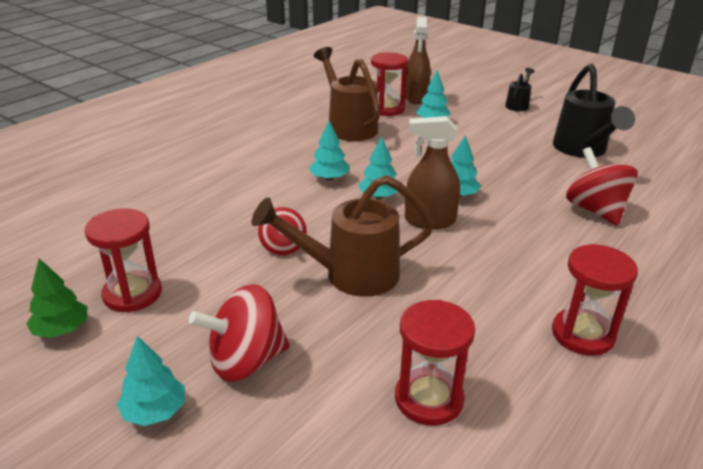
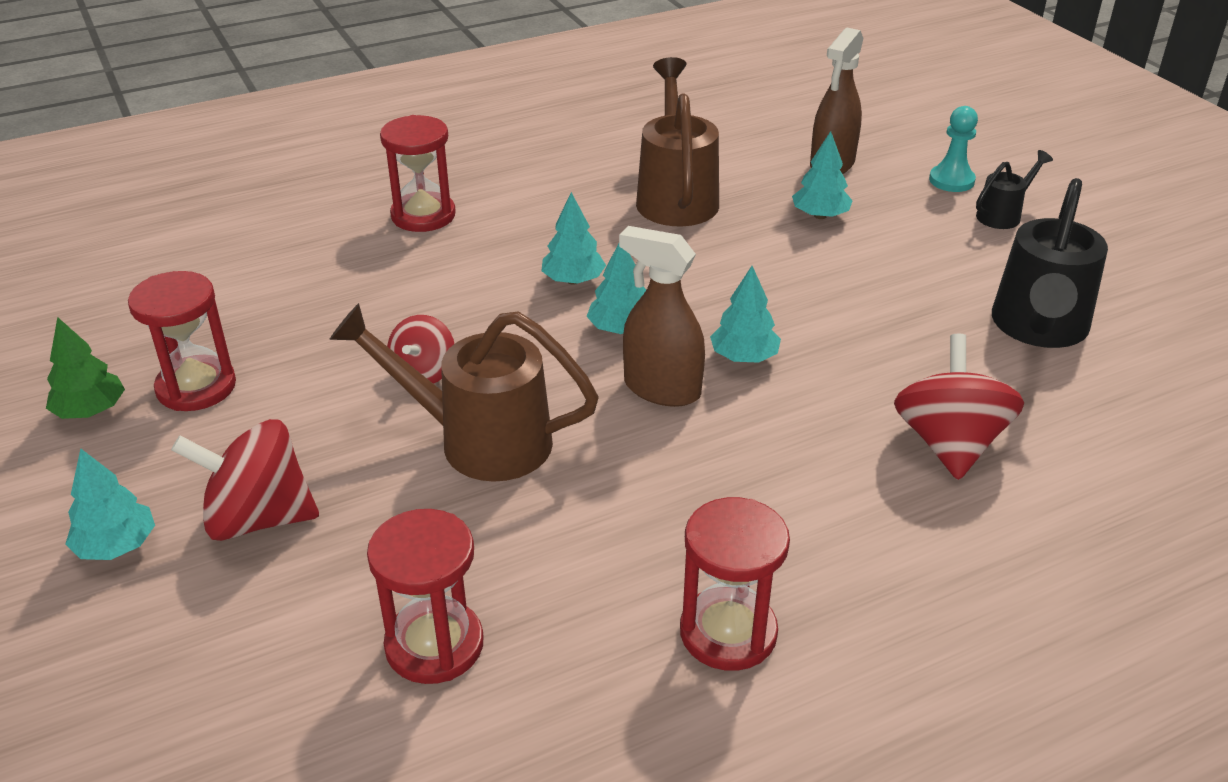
camera: 25 degrees right, 5 degrees up
(387, 109) = (764, 177): red hourglass -> red hourglass (423, 215)
(480, 94) = (951, 180): none -> turquoise pawn

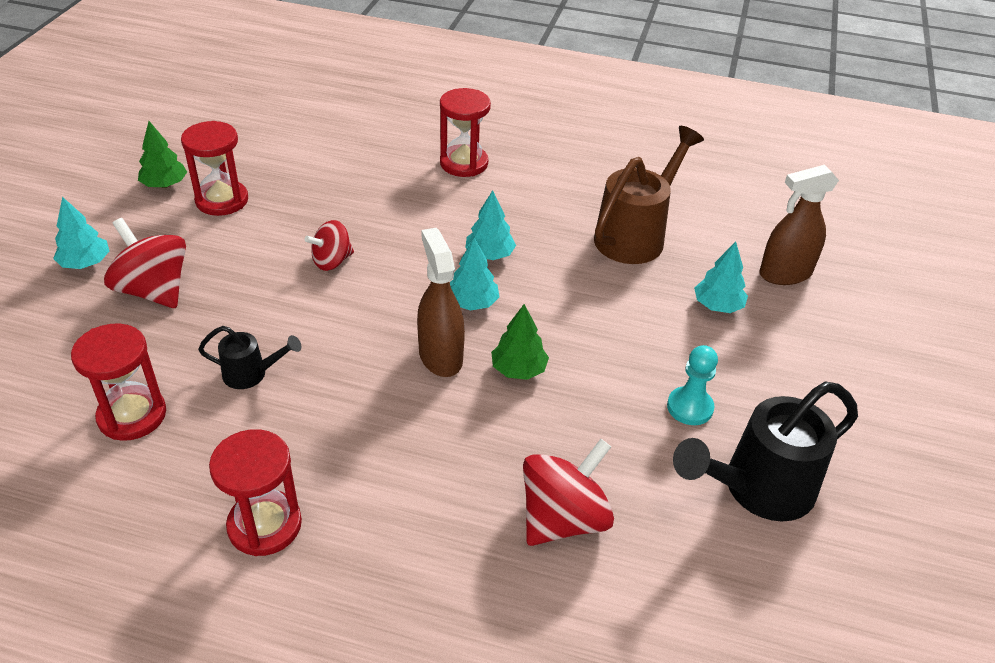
camera: 40 degrees right, 5 degrees up
(480, 441) = (304, 320): brown watering can -> none
(744, 357) = (518, 370): turquoise tree -> green tree
(951, 180) = (866, 338): turquoise pawn -> turquoise pawn (690, 407)
(1002, 215) = (867, 389): black watering can -> black watering can (251, 374)

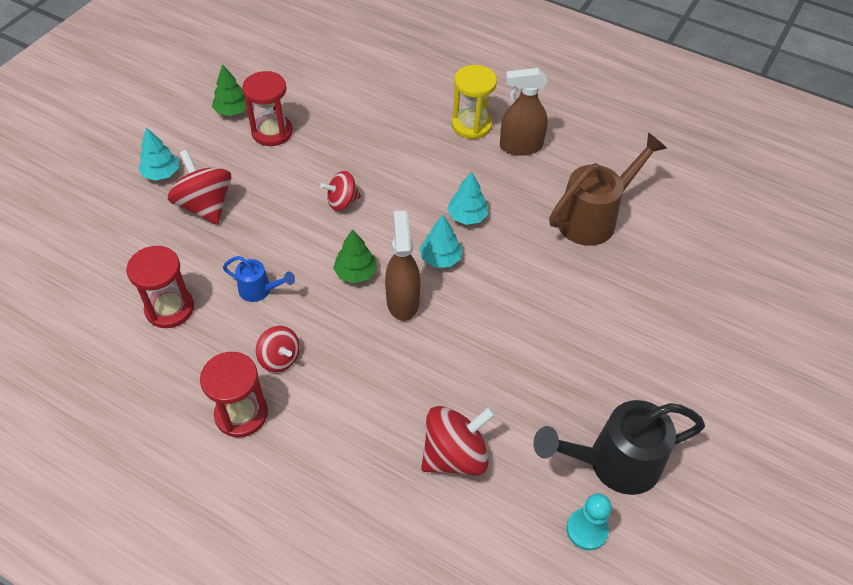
camera: 15 degrees right, 10 degrees up
(251, 374) = (259, 290): black watering can -> blue watering can
(300, 448) = (280, 358): none -> red spinning top
(464, 163) = (471, 125): red hourglass -> yellow hourglass
(518, 370) = (459, 324): green tree -> green tree (355, 273)
(690, 407) = (584, 383): turquoise pawn -> turquoise pawn (586, 530)
(717, 306) = (640, 296): turquoise tree -> none
(785, 274) = (709, 276): brown spray bottle -> brown spray bottle (520, 146)

